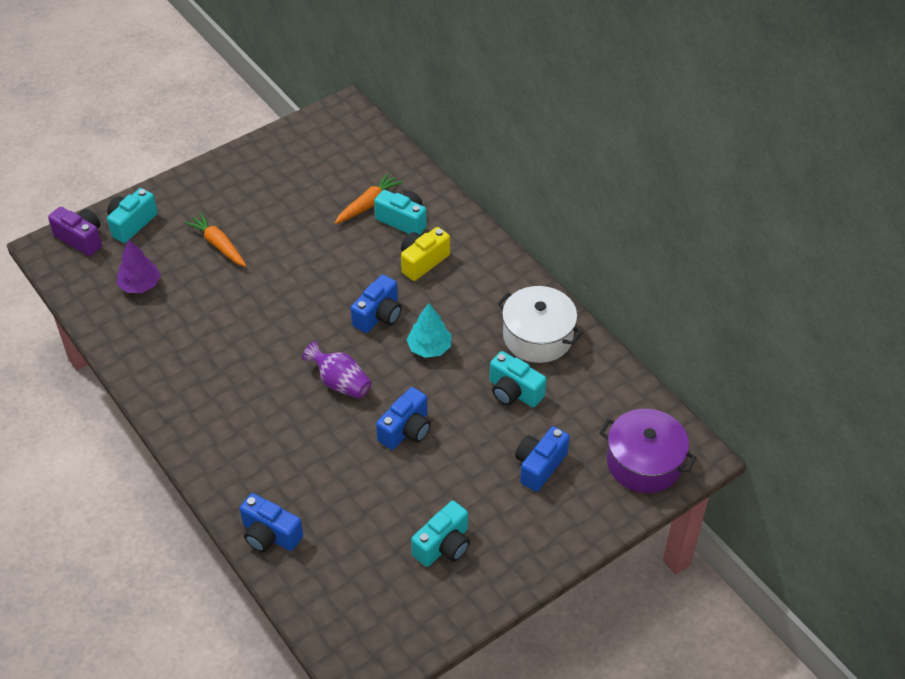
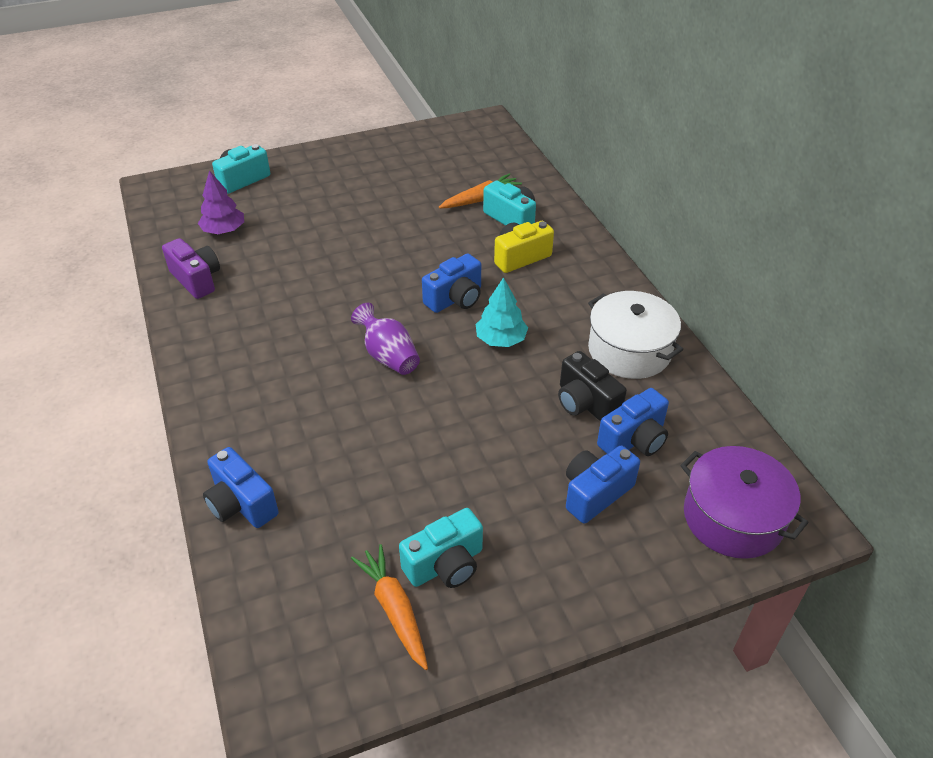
camera: 15 degrees right, 5 degrees down
(81, 239) = (188, 184): purple camera -> purple camera (196, 279)
(218, 245) = (316, 210): orange carrot -> orange carrot (394, 610)
(406, 430) = (445, 420): blue camera -> blue camera (634, 440)
(514, 392) = (585, 403): turquoise camera -> black camera

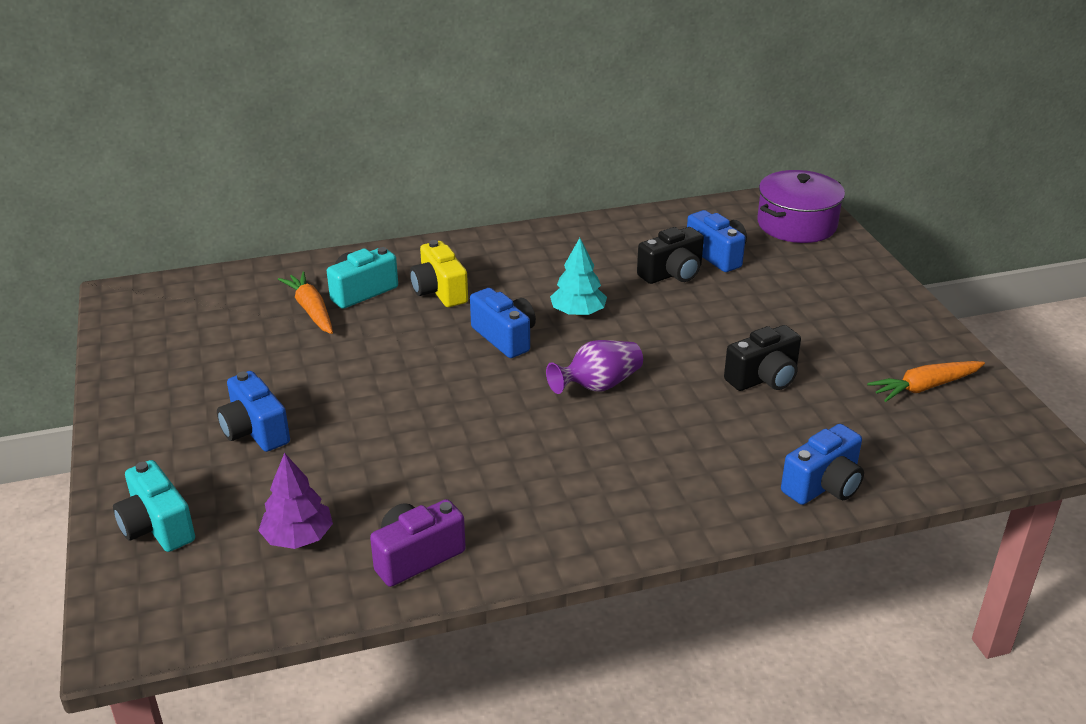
camera: 85 degrees left, 10 degrees down
(404, 469) = (764, 378): none -> black camera
(445, 565) = (871, 359): turquoise camera -> none
(595, 493) = (780, 279): blue camera -> blue camera (255, 431)
(629, 350) = (601, 244): white pot -> none

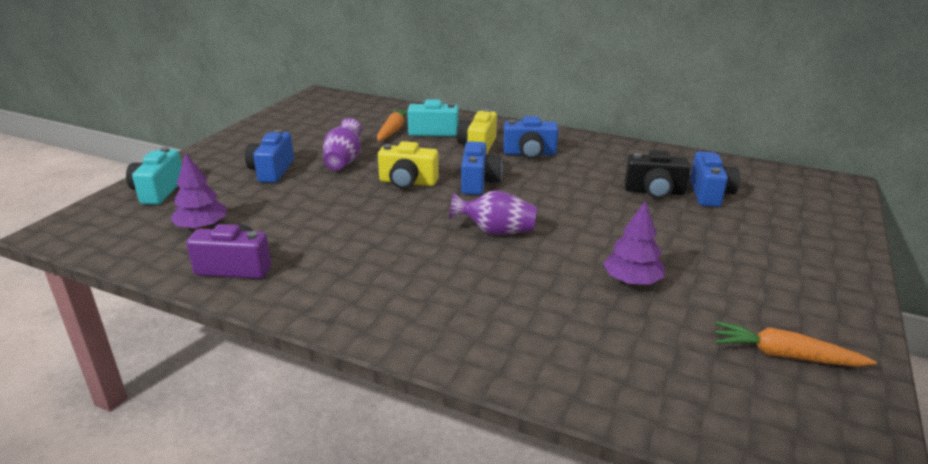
camera: 40 degrees right, 5 degrees down
(320, 378) = (343, 161): none -> purple vase
(434, 371) = (407, 182): none -> yellow camera
(578, 312) = (548, 188): turquoise tree -> none
(764, 378) = (631, 281): black camera -> purple tree
(796, 224) = (813, 199): purple pot -> none
(823, 485) = (570, 377): blue camera -> blue camera (529, 154)

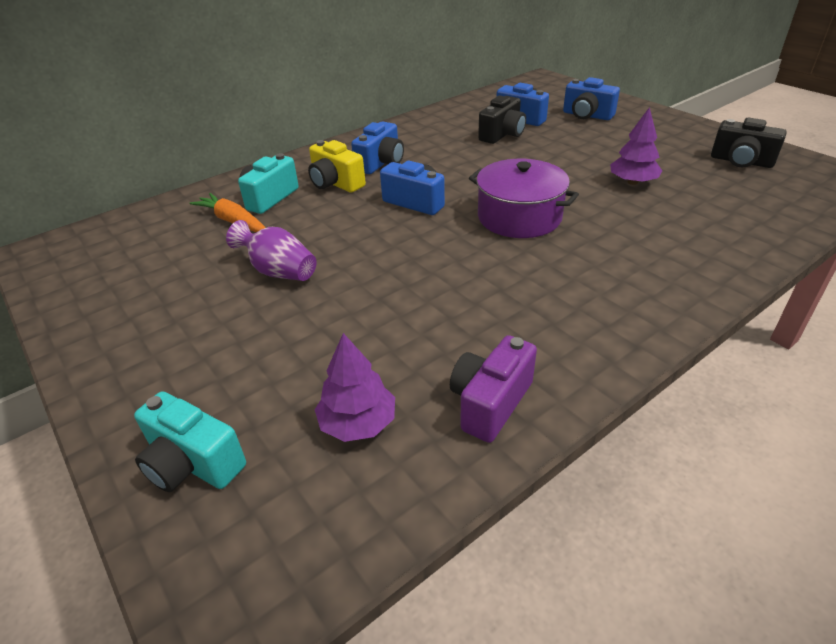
camera: 60 degrees left, 10 degrees up
(272, 171) = (244, 333): blue camera -> blue camera (587, 115)
(407, 182) = (377, 240): yellow camera -> none
(496, 231) = (519, 217): purple vase -> purple pot
(785, 355) = (741, 161): orange carrot -> black camera

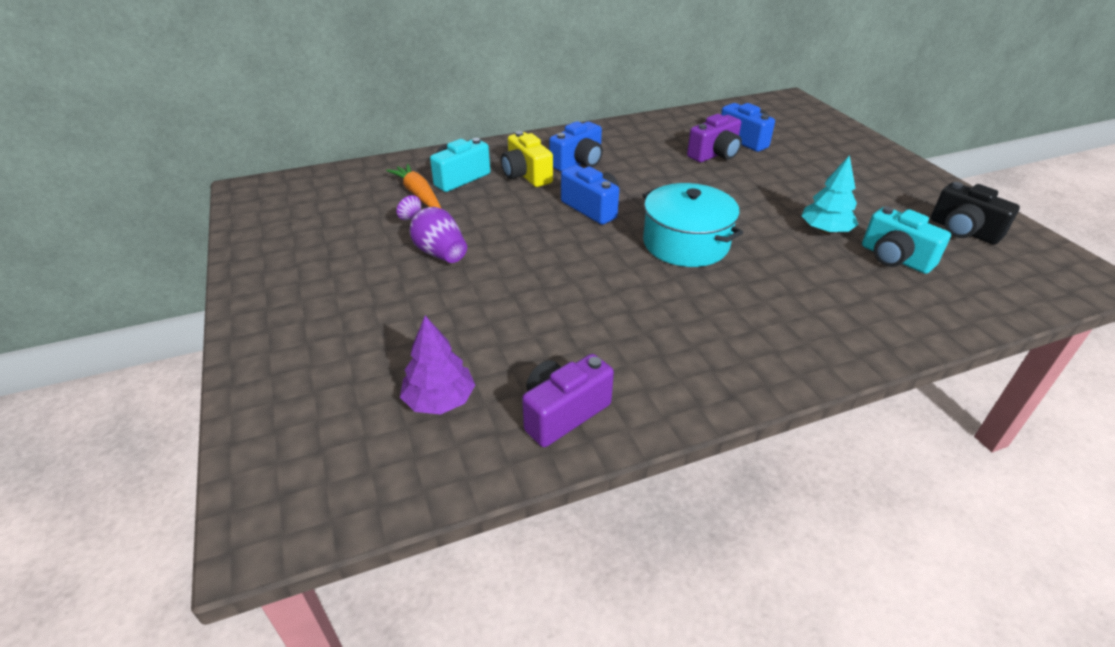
camera: 15 degrees right, 0 degrees up
(193, 463) = (294, 398): turquoise camera -> turquoise camera (895, 258)
(502, 135) = (715, 154): black camera -> purple camera
(519, 217) = (685, 243): purple pot -> turquoise pot
(587, 115) = (817, 149): blue camera -> none
(632, 182) = (825, 230): purple tree -> turquoise tree

